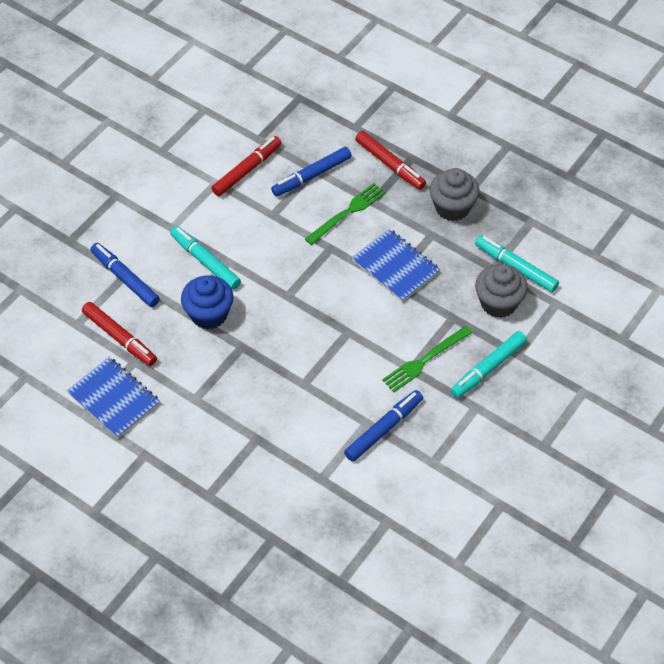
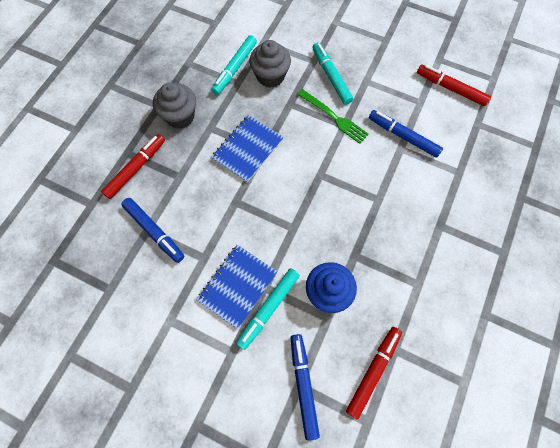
camera: 100 degrees left, 15 degrees up
(114, 399) = (440, 358): blue notebook -> blue notebook (237, 286)
(125, 279) = (303, 385): blue marker -> blue marker turned 135 degrees clockwise
(247, 170) = (151, 293): red marker -> red marker (450, 89)
(347, 213) = (194, 194): green fork -> none
(488, 368) = (331, 77): turquoise marker -> turquoise marker turned 150 degrees counterclockwise

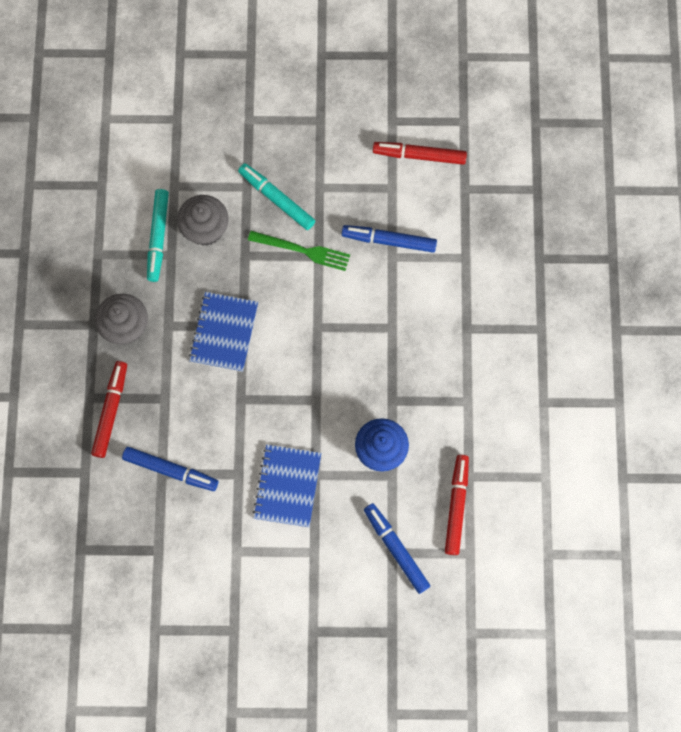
camera: 25 degrees left, 5 degrees up
(269, 309) = (329, 494): turquoise marker -> none

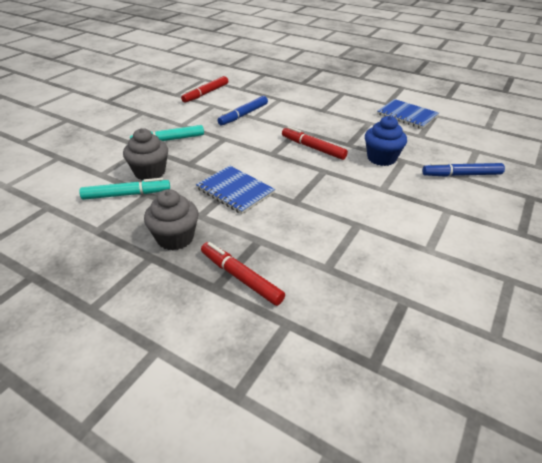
camera: 60 degrees left, 35 degrees down
(158, 237) = (127, 194): turquoise marker -> turquoise marker turned 45 degrees counterclockwise
(171, 470) = (328, 261): blue marker -> none
(287, 486) = (384, 204): blue notebook -> blue notebook (407, 115)
(302, 250) = (214, 142): green fork -> none
(456, 506) = (439, 145): red marker -> red marker (313, 148)

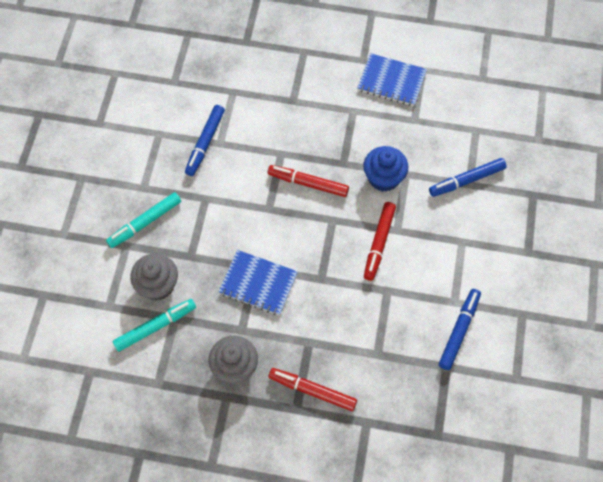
camera: 20 degrees left, 25 degrees up
(206, 93) = (136, 109): red marker -> red marker (379, 243)
(428, 273) = (459, 331): none -> blue marker

